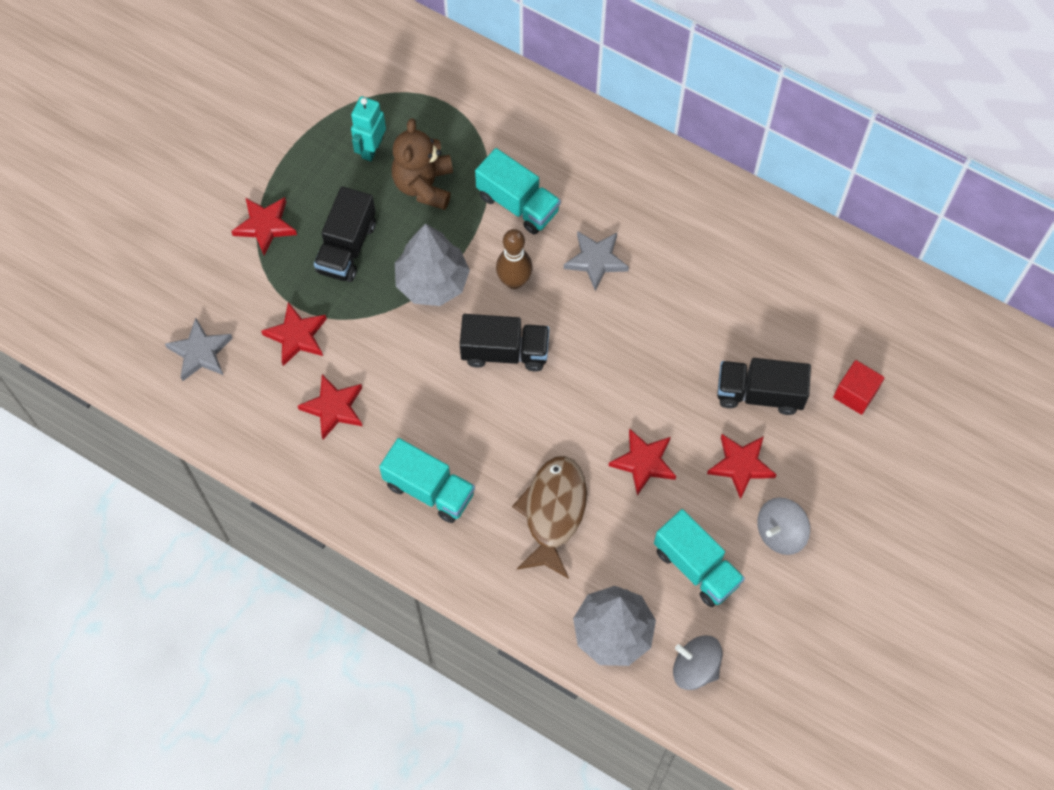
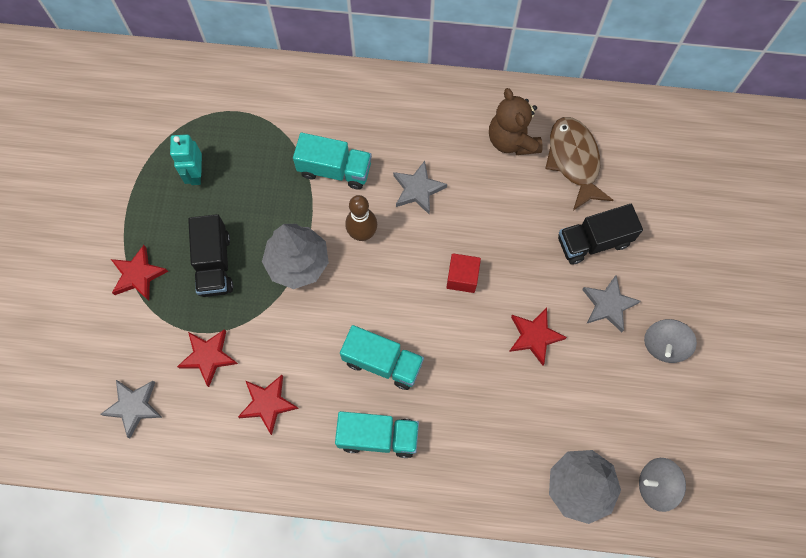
camera: 25 degrees left, 5 degrees up
(424, 185) = (253, 186): brown teddy bear -> brown teddy bear (512, 140)
(505, 352) = (383, 294): black truck -> none
(553, 512) = (485, 410): brown fish -> brown fish (574, 161)
(696, 566) = (616, 402): turquoise truck -> turquoise truck (382, 362)
(741, 465) = (608, 305): red star -> grey star
(855, 393) = (663, 209): red cube -> red cube (462, 277)

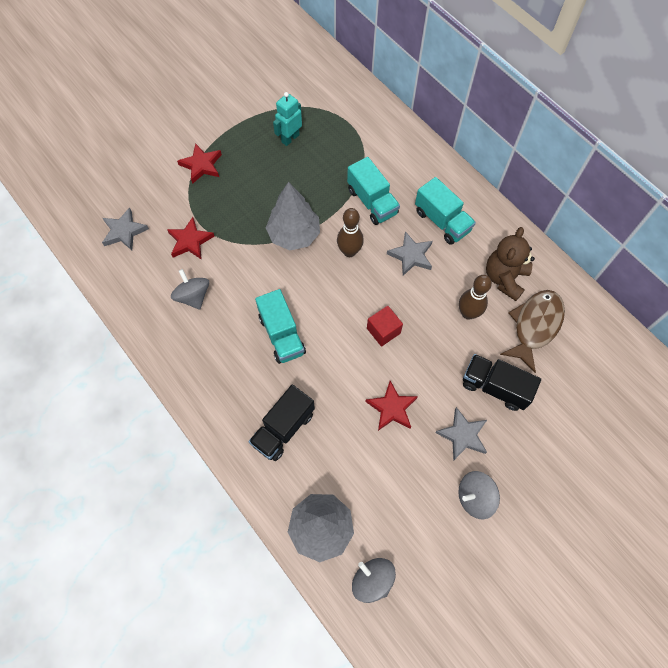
camera: 45 degrees right, 5 degrees down
(214, 264) = (247, 195): black truck -> black truck (283, 428)
(268, 403) = (193, 296): red star -> grey spinning top
(378, 436) = (233, 374): turquoise truck -> turquoise truck (442, 221)
(513, 198) = (468, 313): none -> brown bowling pin

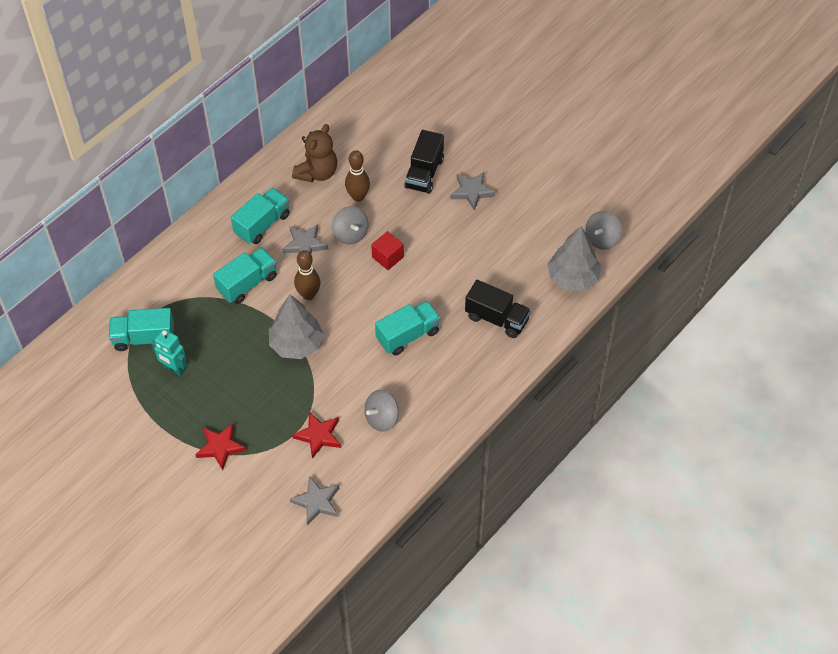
camera: 100 degrees left, 10 degrees down
(327, 119) = (144, 338): none -> turquoise truck
(391, 408) = (459, 242): red star -> none
(474, 497) = (521, 180): grey spinning top -> grey spinning top (350, 234)
(504, 278) = (317, 172): brown teddy bear -> brown teddy bear turned 75 degrees counterclockwise
(535, 326) = (361, 149): brown fish -> none

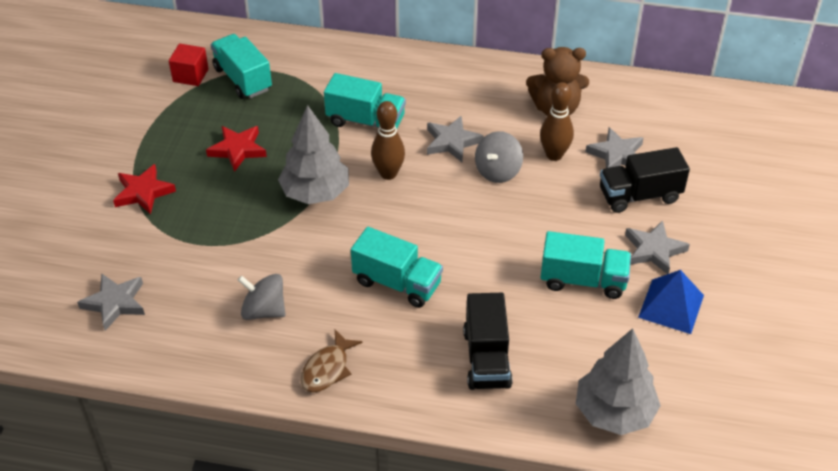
camera: 60 degrees right, 10 degrees down
(174, 369) = (220, 116): turquoise robot -> none
(262, 224) = (450, 98): turquoise truck -> turquoise truck (583, 280)
(318, 436) = (205, 265): red star -> red star (237, 150)
(382, 164) = (616, 154): none -> grey star
(388, 257) = (493, 216): red cube -> red cube (190, 75)
(451, 404) = (327, 369): none -> brown fish
(518, 208) = (671, 306): none -> blue pyramid
(602, 239) = (704, 418): grey spinning top -> none

